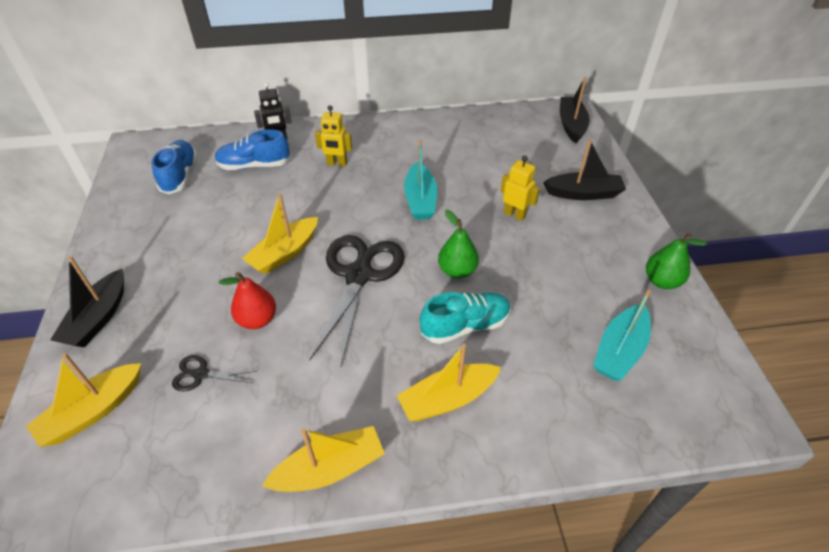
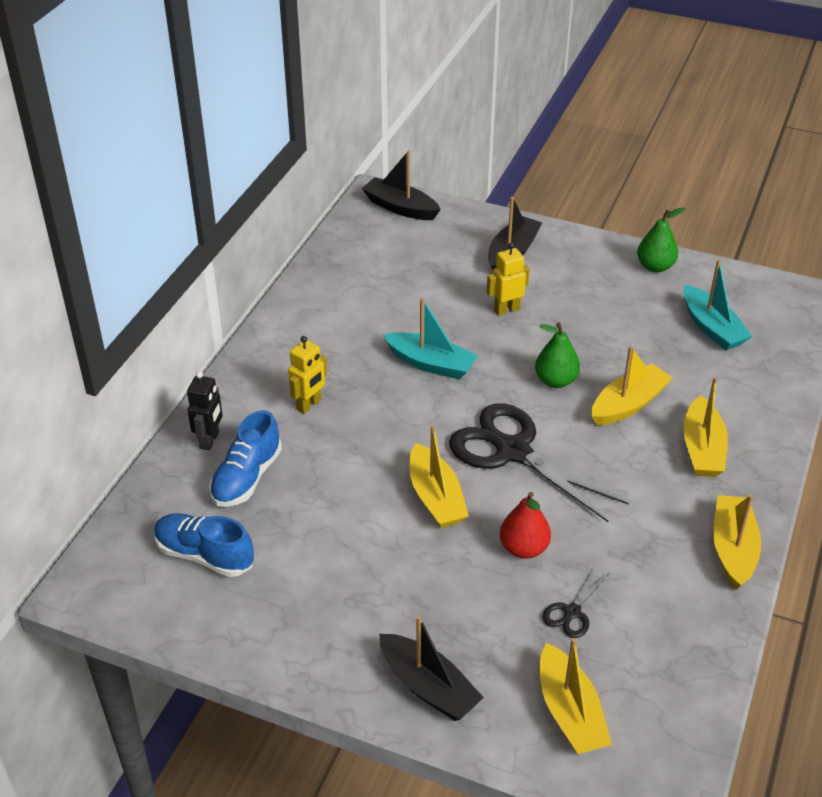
camera: 60 degrees left, 5 degrees down
(465, 326) = (628, 404): turquoise shoe -> yellow boat

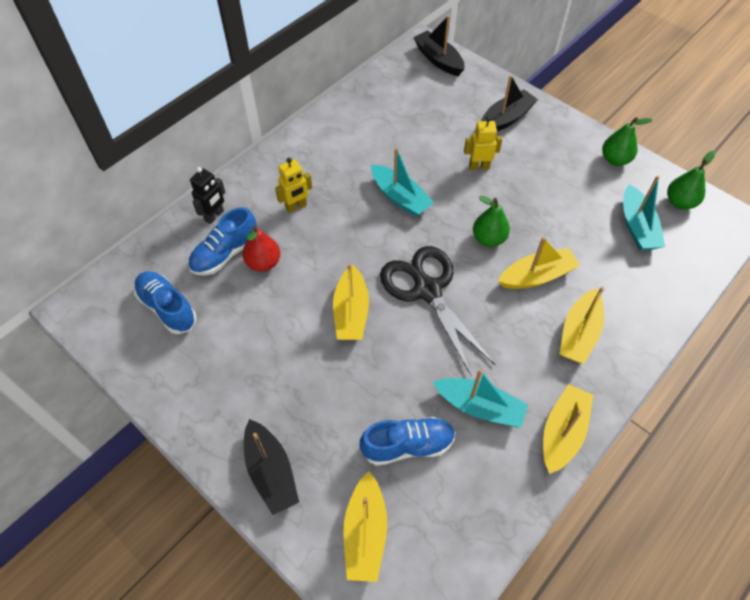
camera: 20 degrees right, 15 degrees up
(523, 548) = (396, 377): red pear -> red pear (263, 263)
(572, 612) = (407, 445): black scissors -> blue shoe
(632, 550) = (479, 407): none -> turquoise boat
(745, 293) = (680, 202): none -> green pear

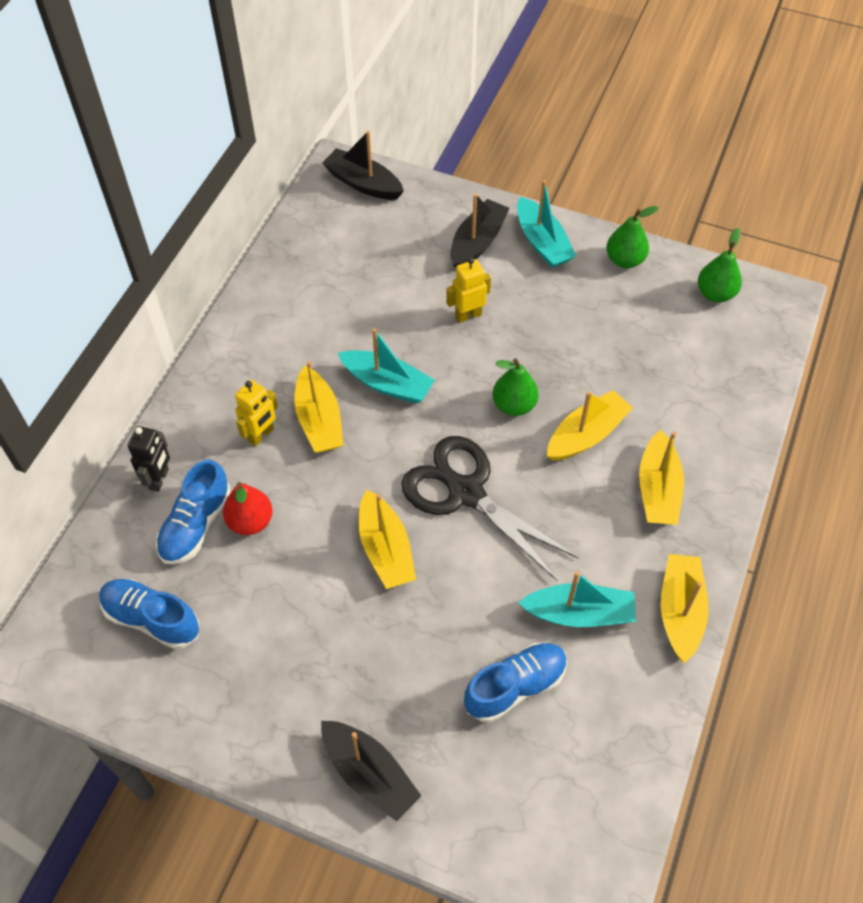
camera: 20 degrees left, 0 degrees up
(365, 533) = (507, 803): yellow boat -> yellow boat (319, 420)
(637, 227) = (678, 338): turquoise boat -> turquoise boat (542, 242)

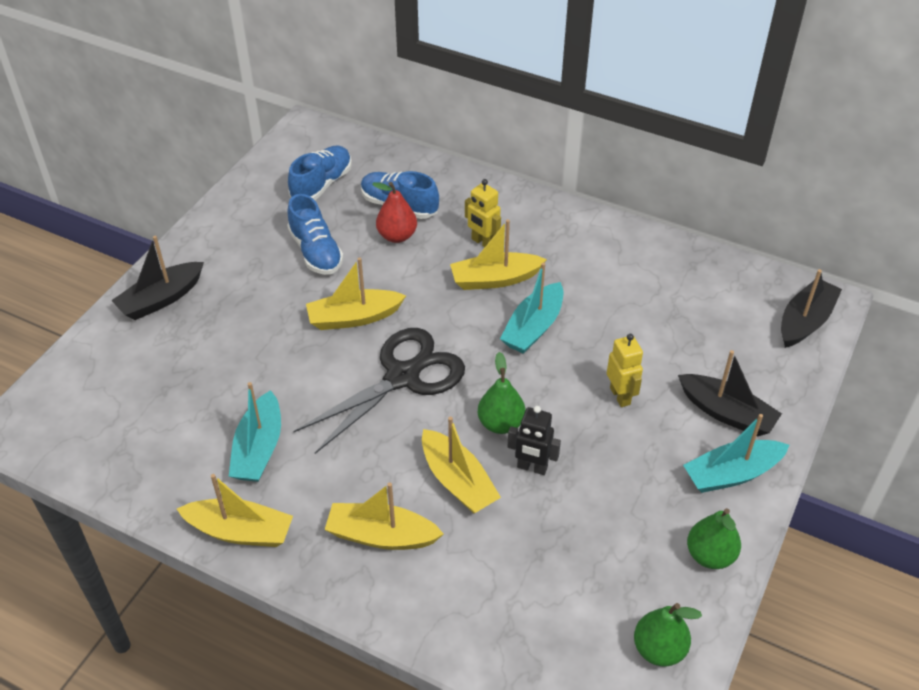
camera: 95 degrees right, 10 degrees down
(159, 479) = (446, 185): black robot -> black robot (532, 467)
(515, 686) = (203, 394): blue shoe -> blue shoe (316, 252)

